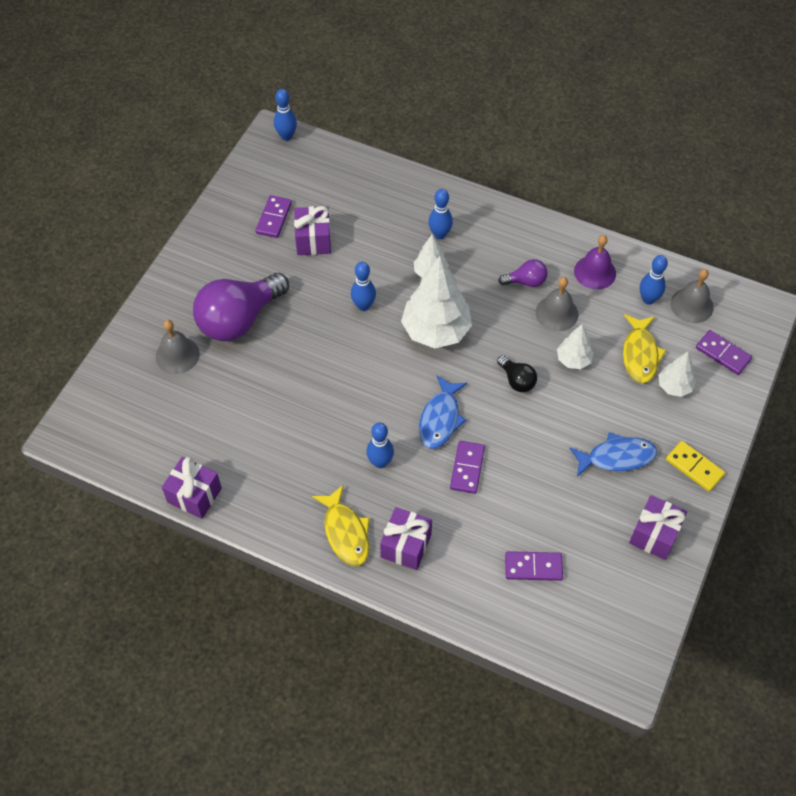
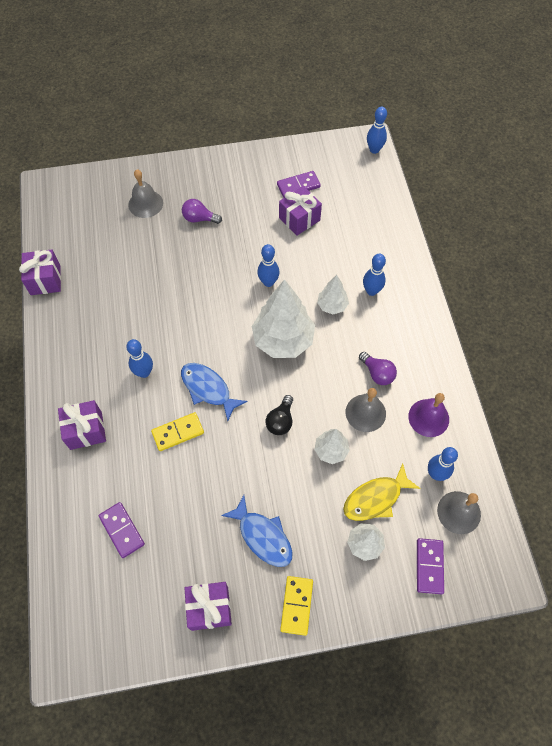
camera: 55 degrees right, 5 degrees up
(239, 319) = (199, 218): purple light bulb -> purple light bulb, size x0.46
(345, 532) = (73, 385): yellow fish -> none
(440, 419) = (208, 389): blue fish -> blue fish turned 60 degrees clockwise
(467, 468) = (178, 432): purple domino -> yellow domino

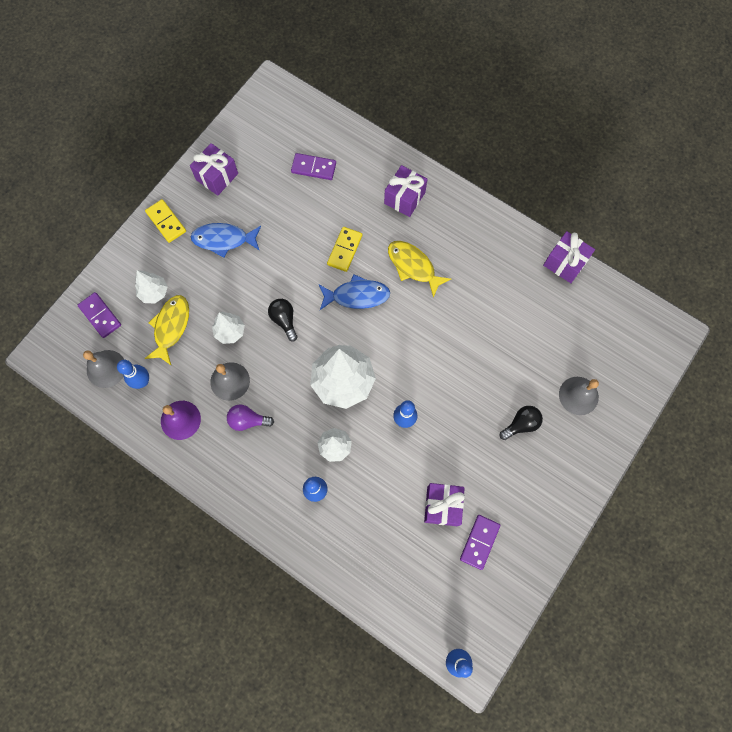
camera: 135 degrees right, 10 degrees up
(144, 372) = (413, 266): blue bowling pin -> yellow fish
(199, 218) = (521, 424): purple light bulb -> black light bulb

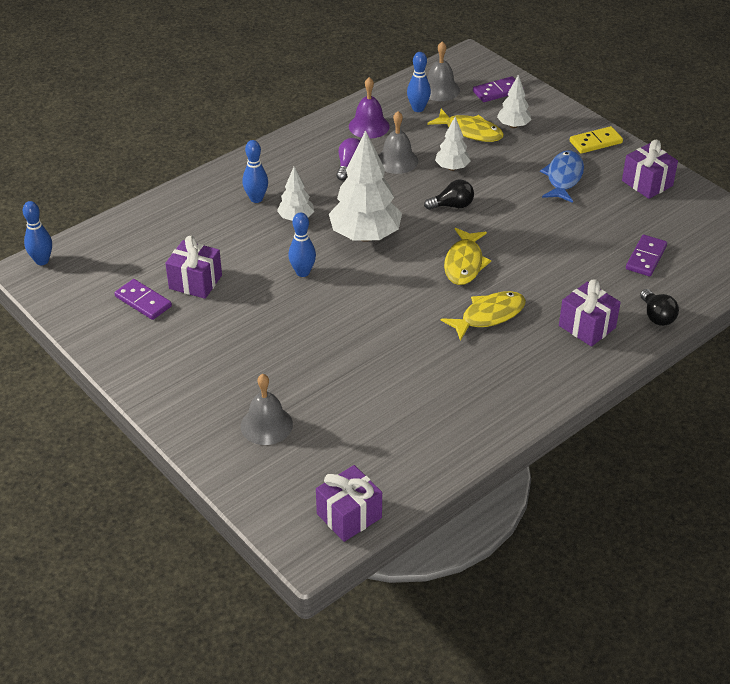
camera: 105 degrees right, 30 degrees down
(344, 250) = (526, 264): yellow domino -> none
(357, 296) = (464, 263): blue fish -> yellow fish
(521, 424) = (254, 364): black light bulb -> black light bulb (657, 316)
(564, 263) = (452, 459): purple gift -> purple gift (349, 516)

